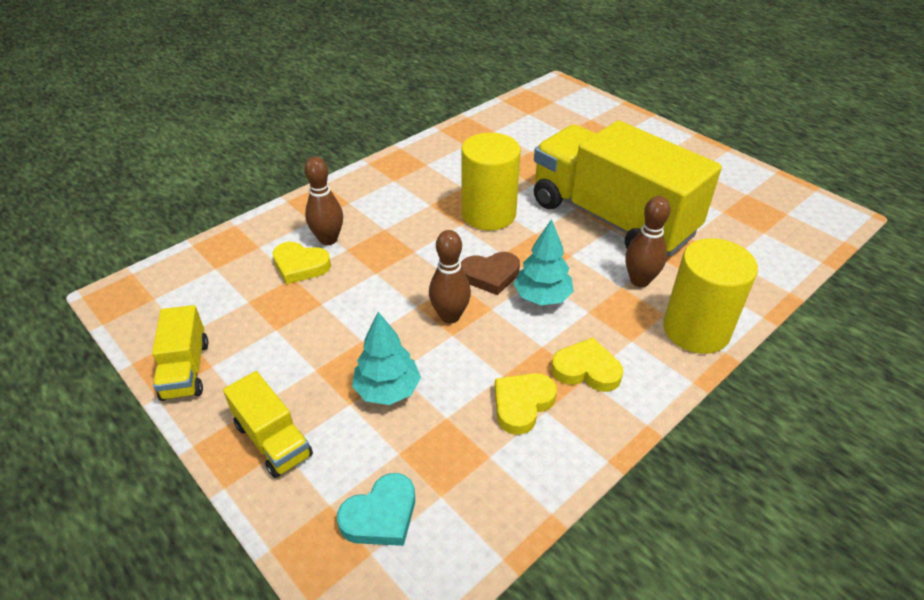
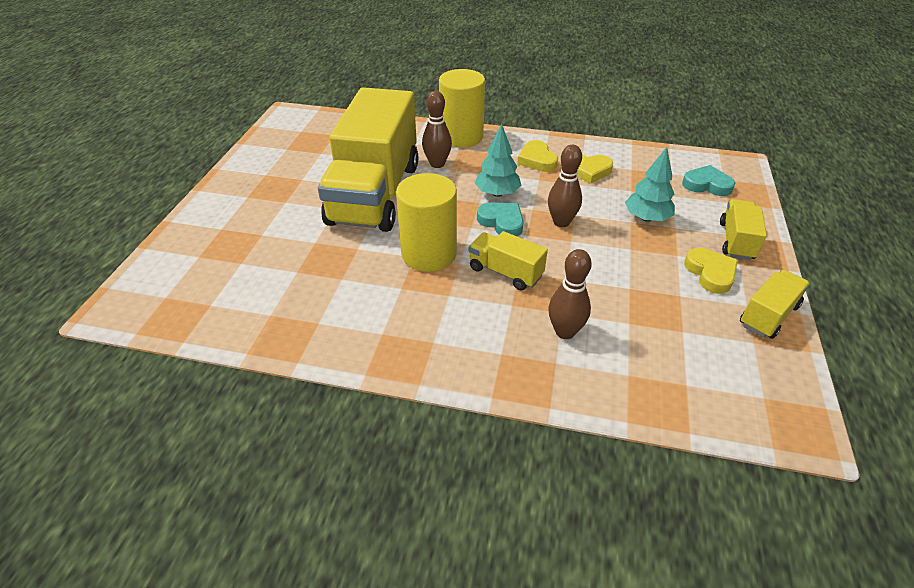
camera: 125 degrees left, 0 degrees up
(300, 266) = (613, 327): yellow heart -> yellow heart (710, 273)
(422, 243) = (505, 272): none -> yellow truck
(490, 275) = (502, 222): brown heart -> turquoise heart

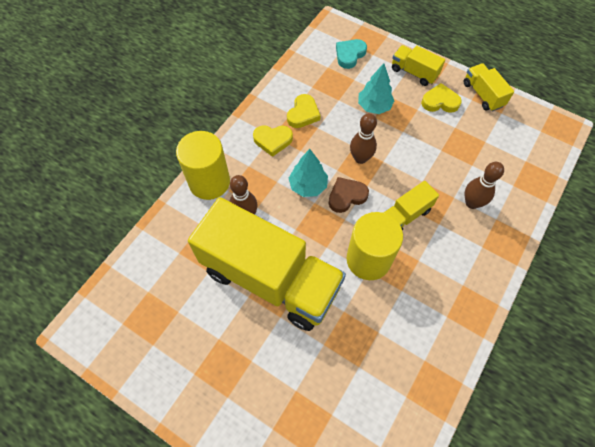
camera: 70 degrees left, 20 degrees up
(502, 222) = (346, 196): turquoise heart -> brown heart

